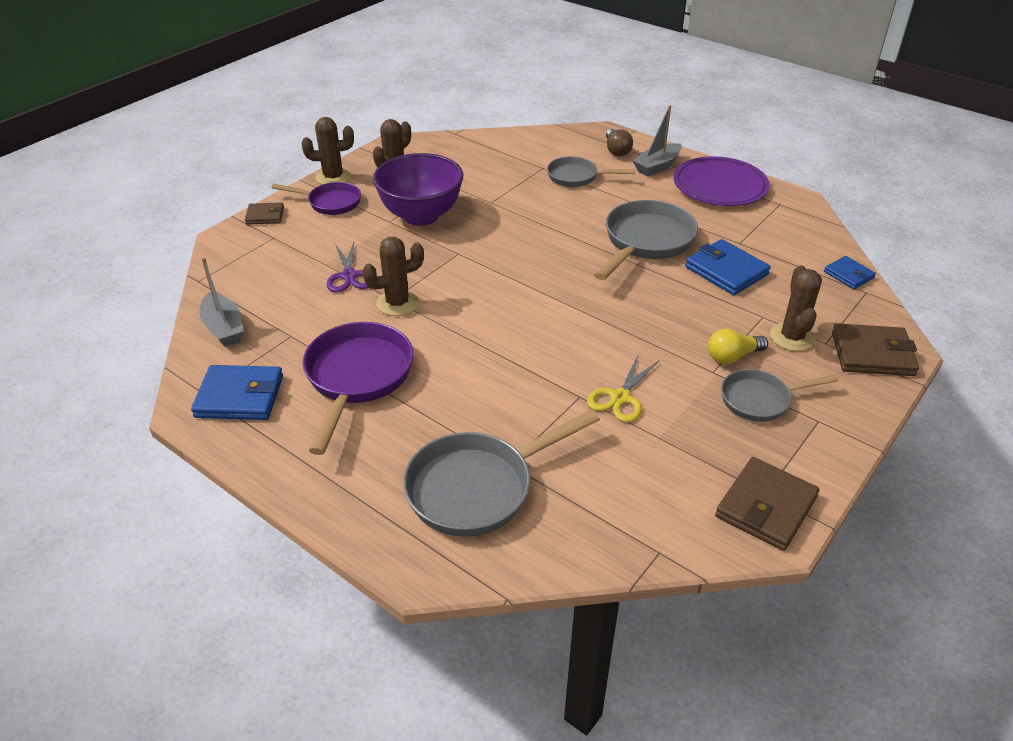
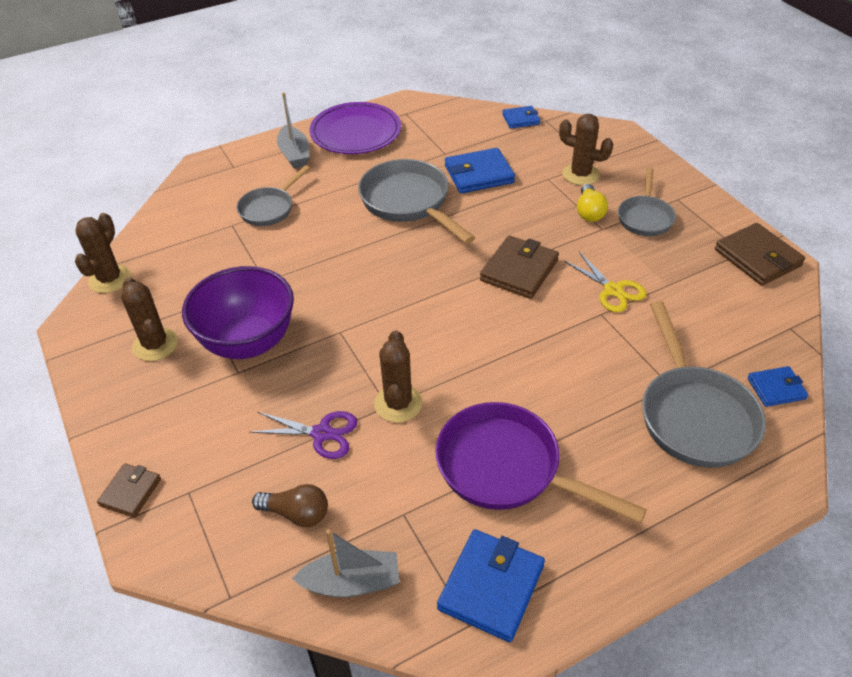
camera: 65 degrees left, 5 degrees up
(330, 203) = (155, 417): purple pan -> none
(333, 177) = (98, 401): brown cactus -> brown cactus (110, 279)
(552, 549) = (776, 388): none -> blue wallet
(616, 150) = (245, 168): brown light bulb -> brown light bulb (296, 513)
(872, 354) = (616, 146): brown wallet -> brown wallet (519, 270)

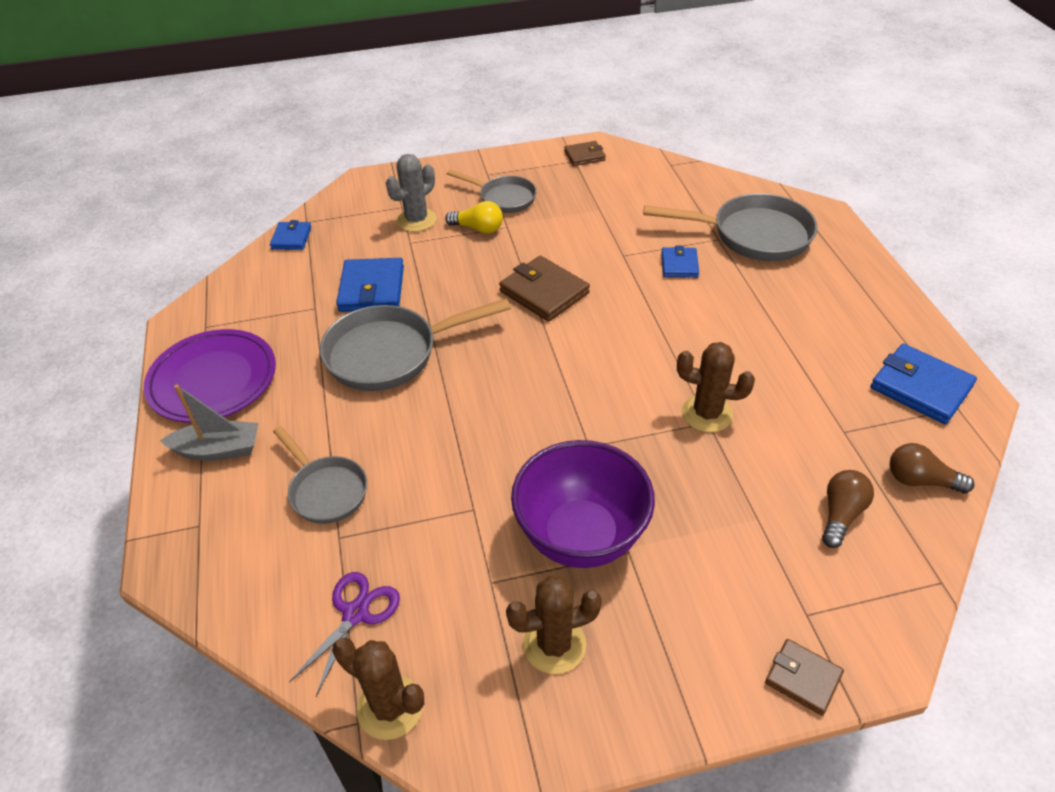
camera: 75 degrees left, 0 degrees up
(321, 433) = (737, 481): purple scissors -> purple scissors (355, 613)
(351, 582) = (920, 480): grey boat -> brown light bulb
(507, 468) = (797, 352): purple pan -> none
(580, 174) = (416, 220): brown cactus -> grey cactus
(613, 290) = (595, 241): yellow scissors -> none
(757, 257) = (584, 156): brown wallet -> brown wallet, size x0.59
(776, 388) = (733, 189): blue wallet -> blue wallet (679, 265)

